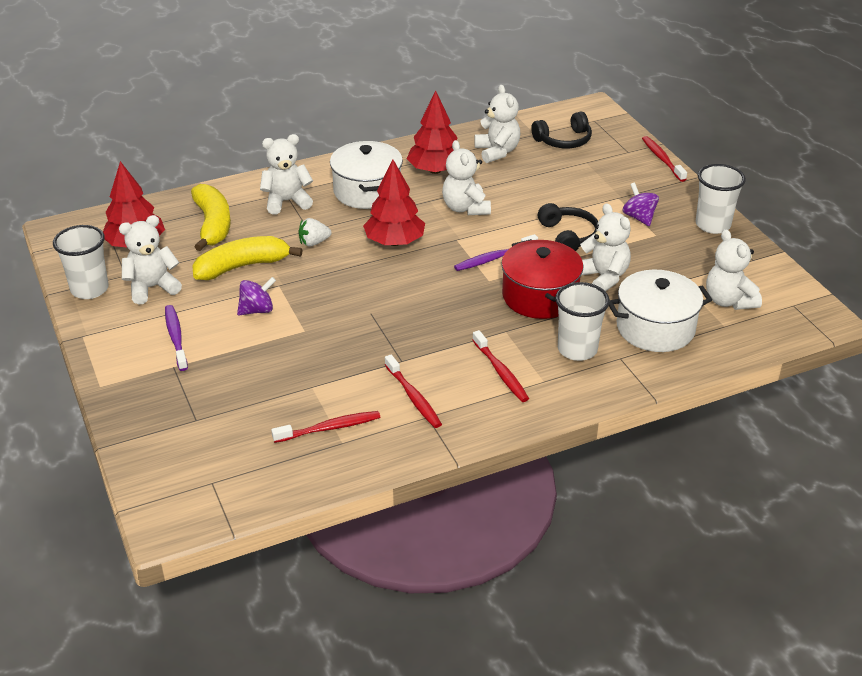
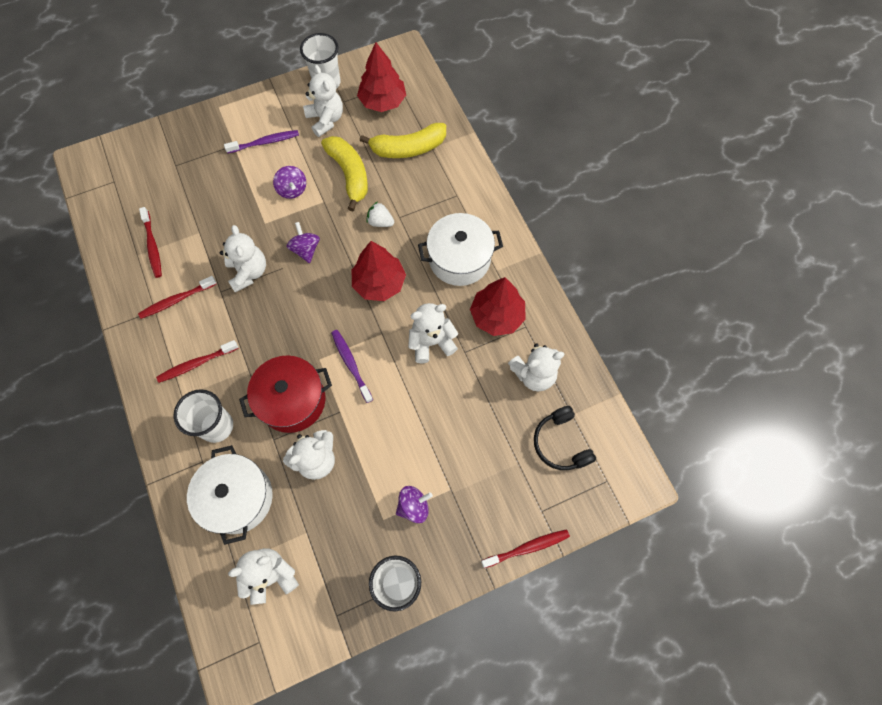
camera: 90 degrees right, 30 degrees up
(287, 201) = (442, 197): white teddy bear -> white teddy bear (248, 272)
(314, 242) = (380, 222): white strawberry -> white strawberry turned 45 degrees counterclockwise
(346, 295) = (306, 249): none -> purple spinning top
(568, 236) = (383, 433): black headphones -> none

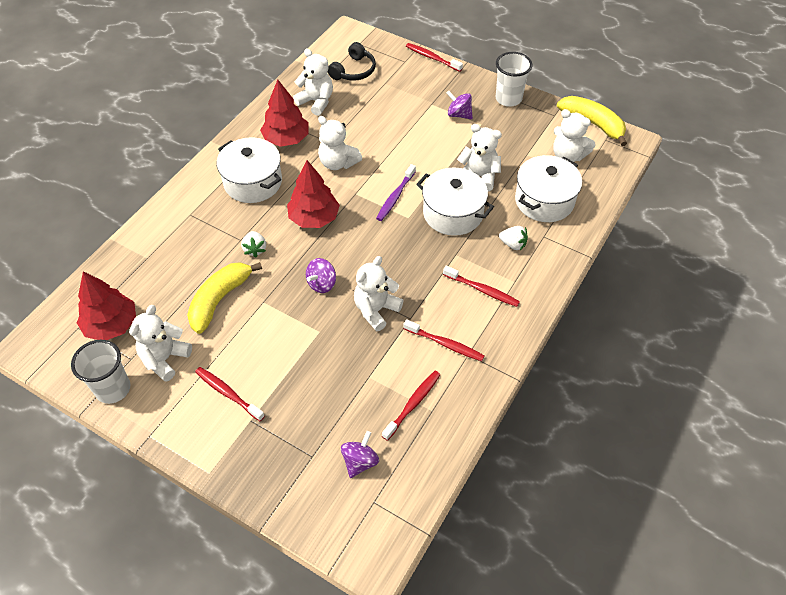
camera: 125 degrees left, 15 degrees down
(217, 426) = (513, 244): white cup -> white strawberry
(265, 142) = (228, 393): purple toothbrush -> red toothbrush
(292, 190) = (268, 333): purple spinning top -> purple spinning top (360, 461)
(292, 400) = (453, 213): red pot -> white pot
(408, 148) = (159, 273): yellow banana -> yellow banana (593, 124)

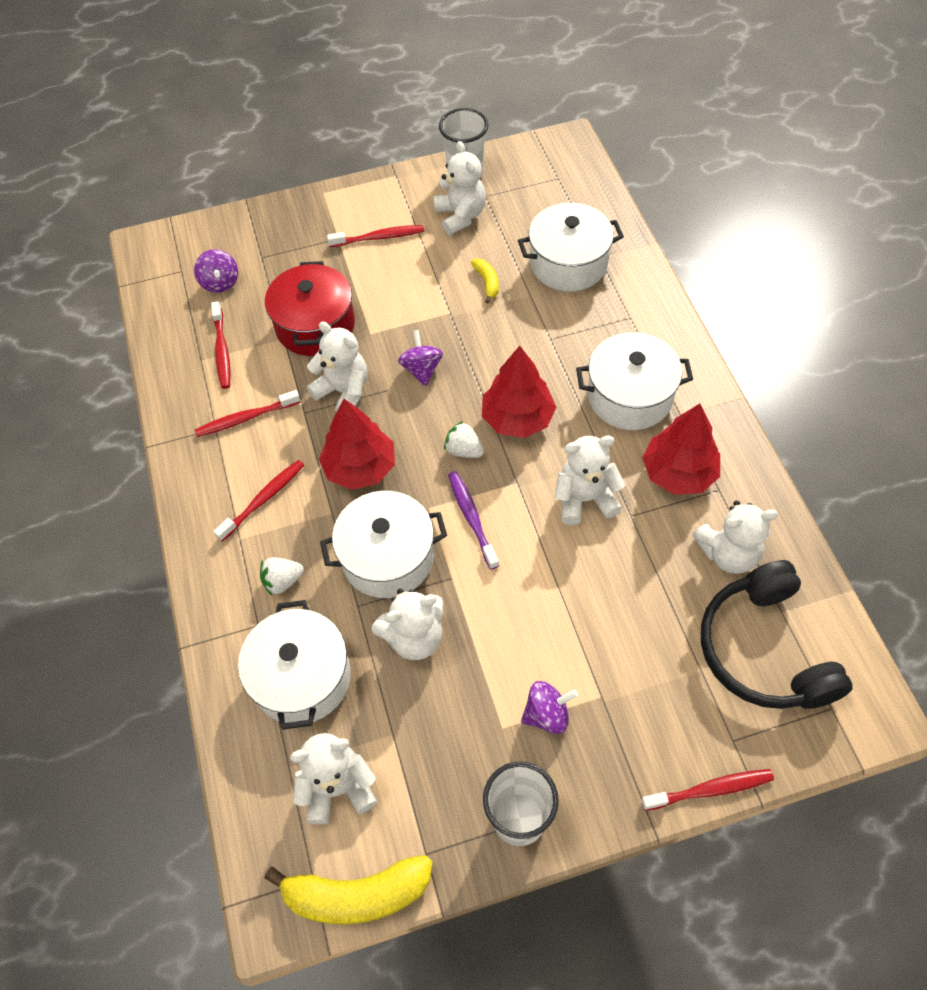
camera: 135 degrees right, 5 degrees up
(111, 325) = (537, 199): red tree -> red tree (360, 467)
(166, 269) = (568, 263): none -> white pot
(219, 300) = (487, 283): yellow banana -> yellow banana, size x0.49
(255, 249) = (524, 343): white strawberry -> white strawberry (464, 450)
(342, 367) = (315, 326): none -> red pot
(354, 71) = (764, 649): black headphones -> black headphones, size x1.63
(376, 310) = (343, 391): white teddy bear -> white teddy bear turned 45 degrees counterclockwise
(482, 290) = (263, 499): red toothbrush -> red toothbrush turned 150 degrees clockwise

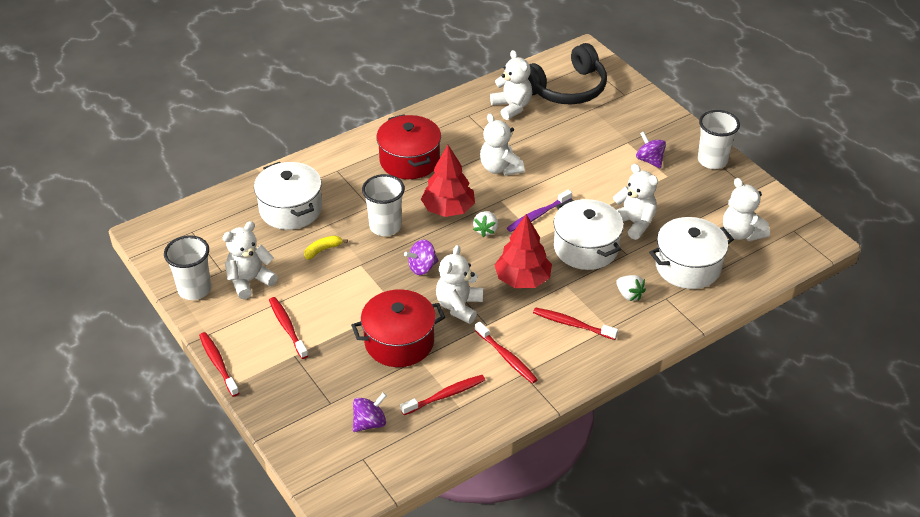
camera: 110 degrees left, 15 degrees down
(356, 894) = (790, 211): yellow banana -> none
(506, 347) = (385, 227): none -> white cup
(629, 396) = (409, 160): white pot -> red pot
(678, 473) = (463, 132): red tree -> none
(710, 789) = (655, 99): red toothbrush -> red toothbrush (218, 363)

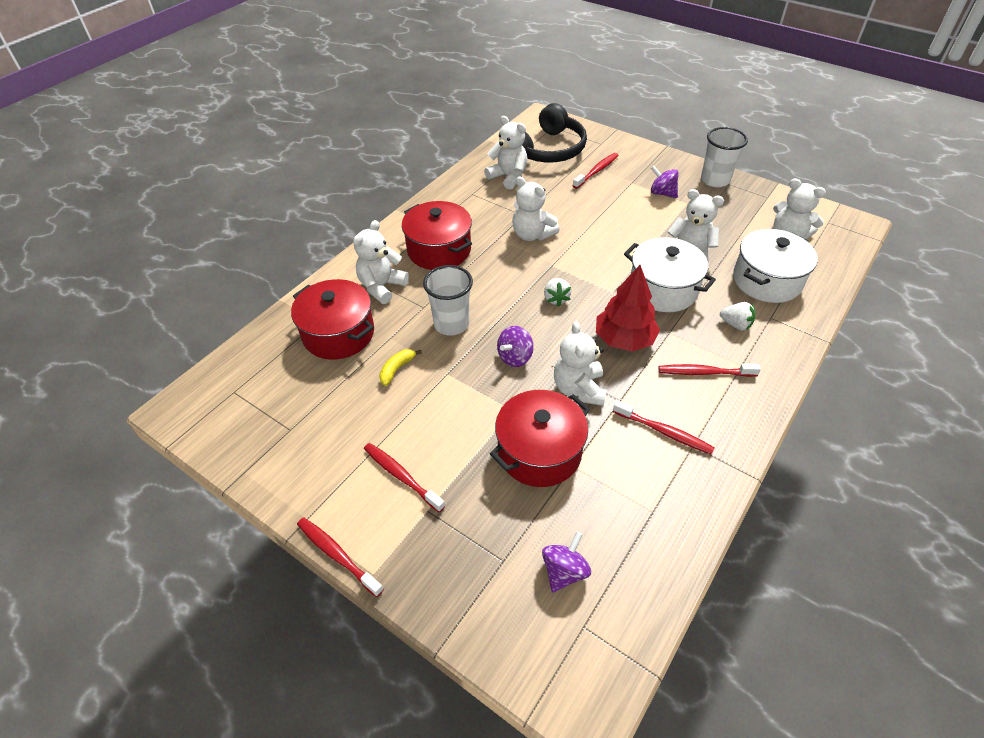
camera: 20 degrees left, 5 degrees up
(194, 289) = (265, 463): white cup -> none
(250, 281) = (329, 431): white teddy bear -> white teddy bear (382, 287)
(290, 209) = (338, 334): white pot -> red pot
(445, 395) = (628, 502): red toothbrush -> red toothbrush (596, 171)
(448, 209) = (506, 288): red tree -> none
(537, 215) = (596, 270): purple toothbrush -> none

